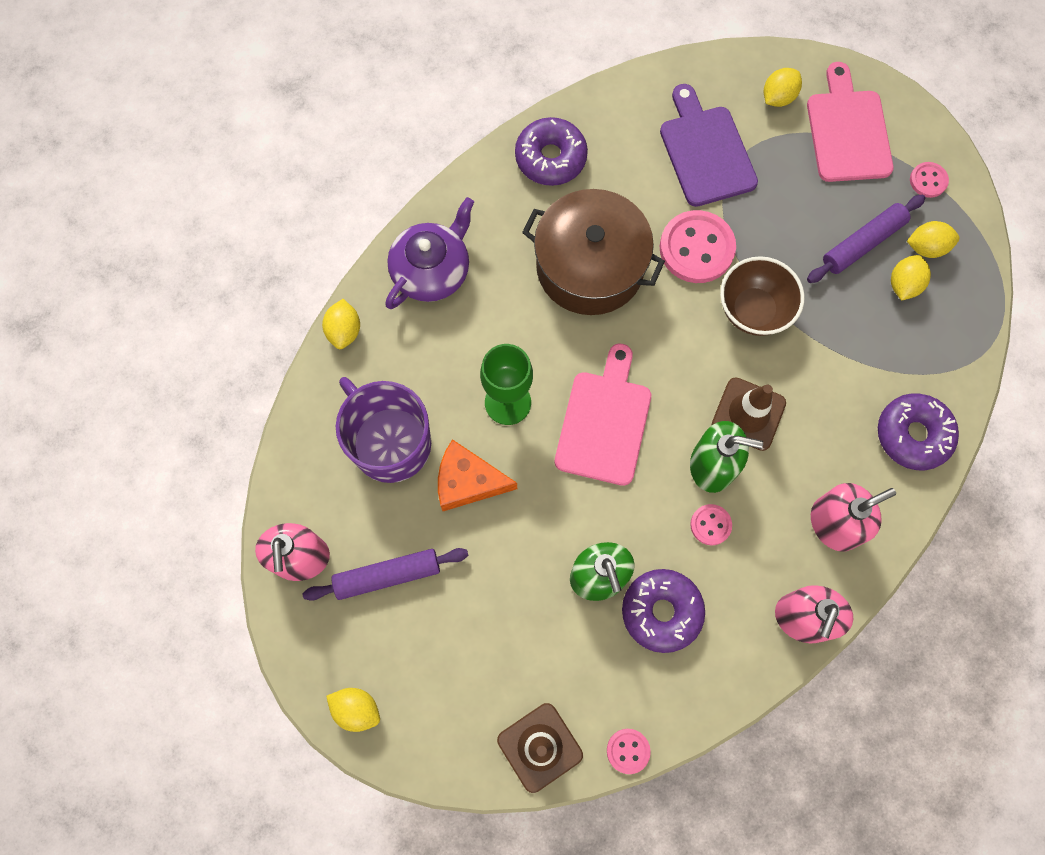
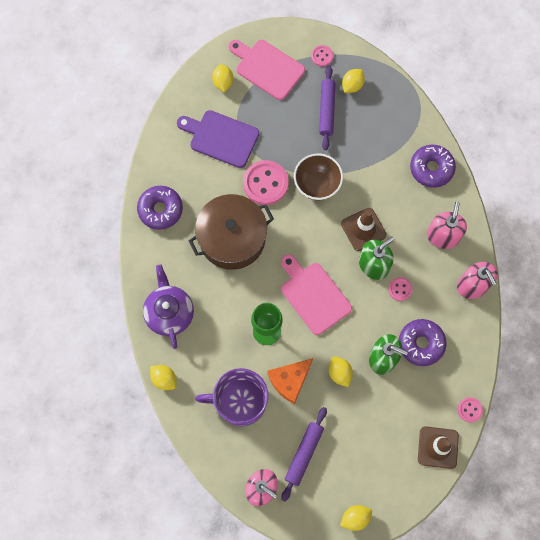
camera: 50 degrees left, 0 degrees up
(903, 284) = (361, 111): yellow lemon -> yellow lemon (339, 373)

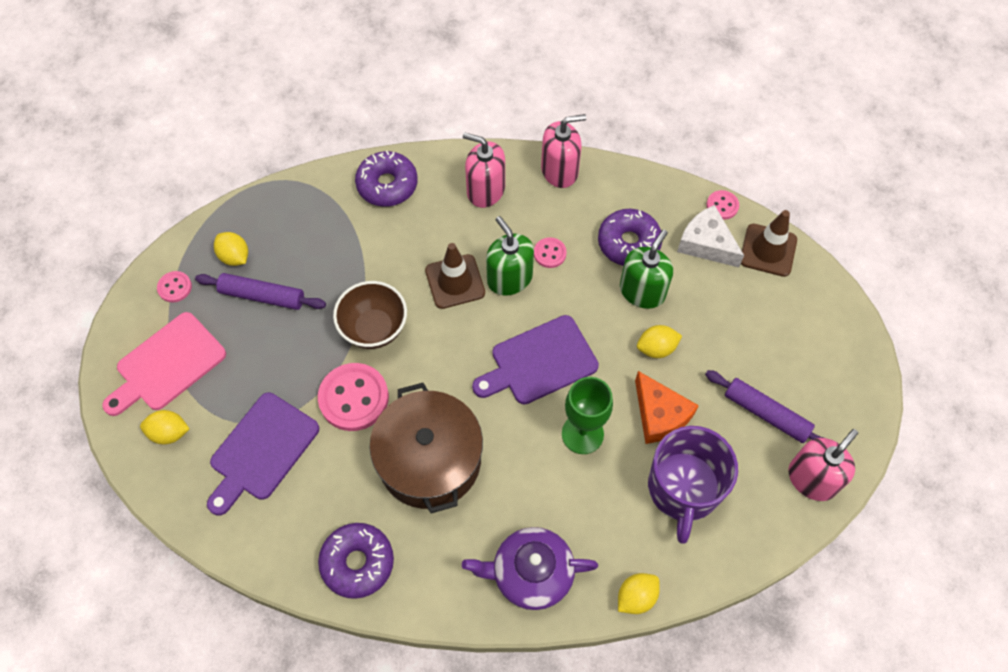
camera: 80 degrees left, 10 degrees down
(313, 295) = (539, 362): pink cutting board -> purple cutting board
(355, 518) = (856, 364): yellow lemon -> none
(433, 400) = (706, 244): none -> white cheese

